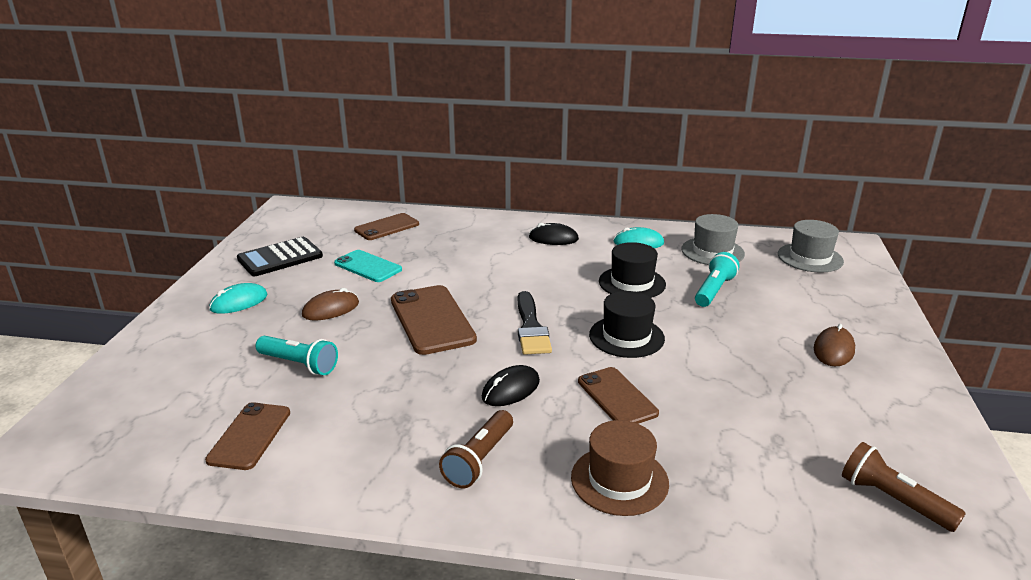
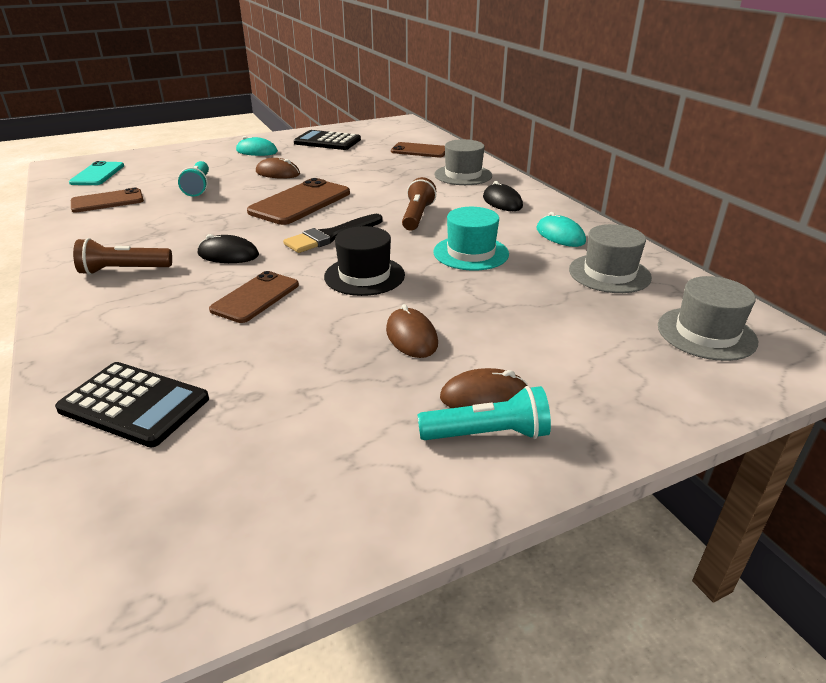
camera: 55 degrees right, 5 degrees up
(368, 266) = (351, 164): turquoise phone -> turquoise phone (97, 174)
(476, 231) = (463, 175): none -> grey hat
(619, 480) = (129, 330): brown hat -> none
(632, 283) = (471, 253): black hat -> turquoise hat
(714, 290) = (519, 294): turquoise flashlight -> turquoise flashlight (487, 434)
(741, 349) = (411, 336): none -> brown mouse
(755, 500) = (134, 404): none -> black calculator
(893, 500) = (183, 499): brown flashlight -> brown flashlight (417, 216)

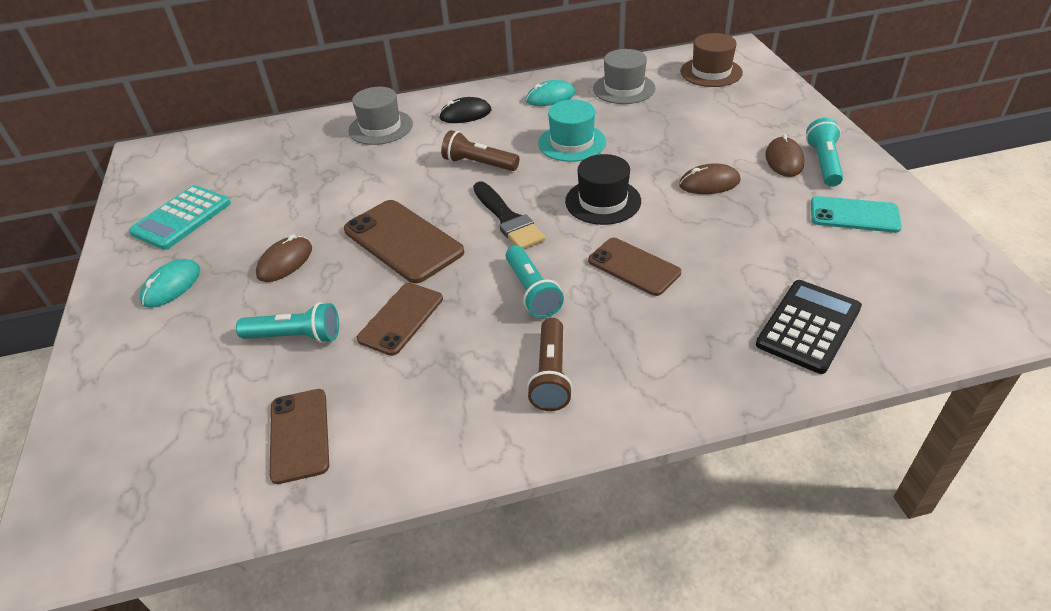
camera: 75 degrees left, 10 degrees up
(97, 174) = (150, 475): turquoise phone -> turquoise phone (854, 215)
(228, 254) = (532, 291): black mouse -> turquoise flashlight
(327, 141) = (181, 218): black calculator -> turquoise calculator
(419, 151) = (280, 148): brown phone -> brown phone (401, 319)
(706, 333) = (711, 72): grey hat -> brown hat

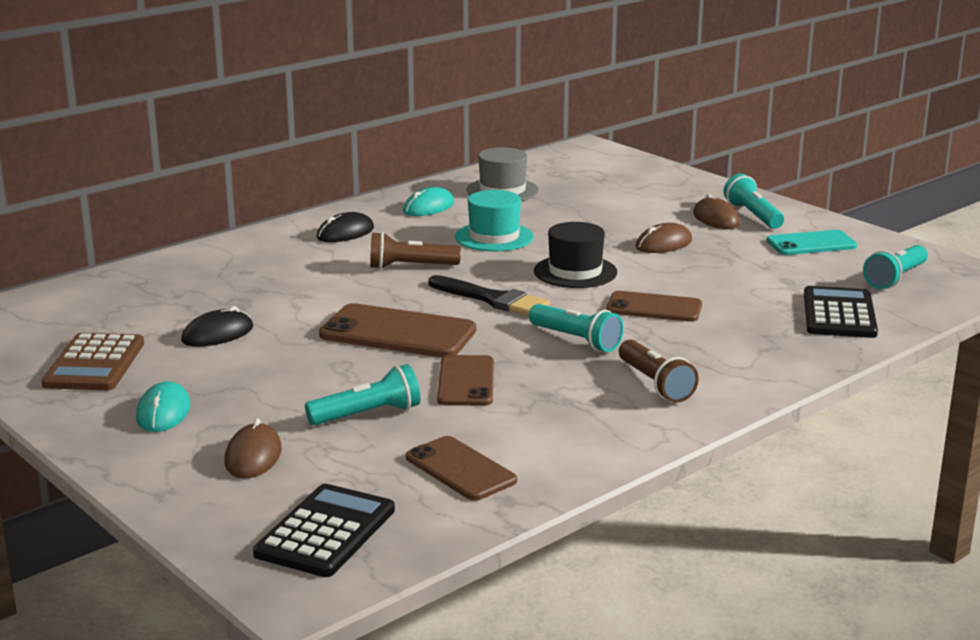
camera: 30 degrees left, 20 degrees down
(137, 478) = (325, 532): none -> black calculator
(181, 218) = (94, 364): turquoise calculator -> brown calculator
(282, 207) = (217, 334): none -> black mouse
(285, 262) = (280, 370): brown mouse -> brown mouse (253, 456)
(380, 127) = (254, 257): grey hat -> none
(711, 72) = (580, 167): brown hat -> none
(910, 288) = (895, 278): none -> turquoise flashlight

